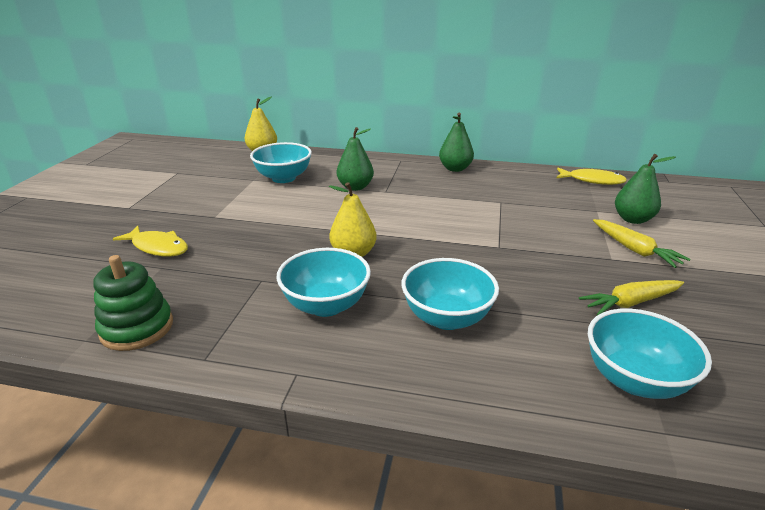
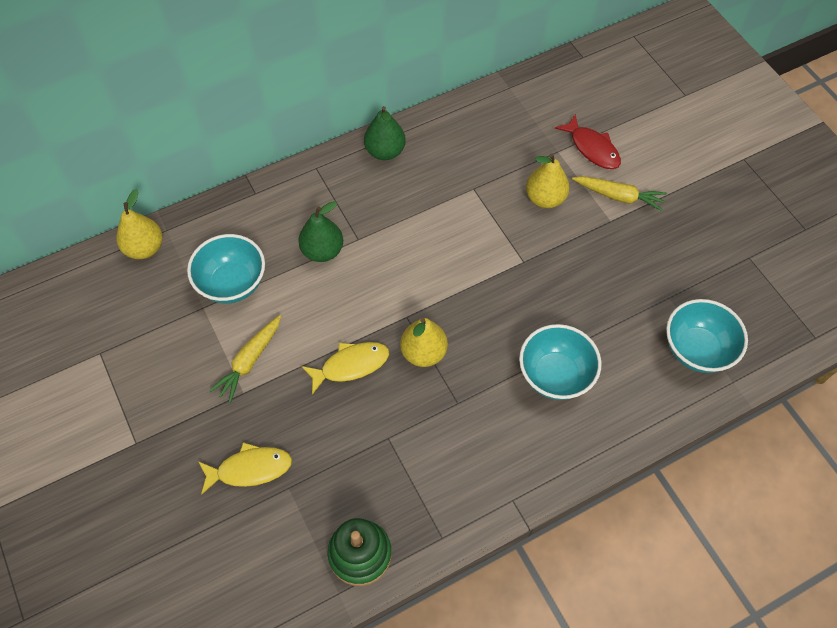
camera: 40 degrees left, 30 degrees up
(326, 305) = (465, 426): turquoise bowl -> none
(558, 226) = (545, 198): none -> yellow pear
(592, 180) = (522, 96): yellow fish -> yellow fish (350, 365)
(630, 303) = (653, 270): yellow carrot -> yellow carrot (249, 361)
(632, 219) = (592, 148): green pear -> red fish

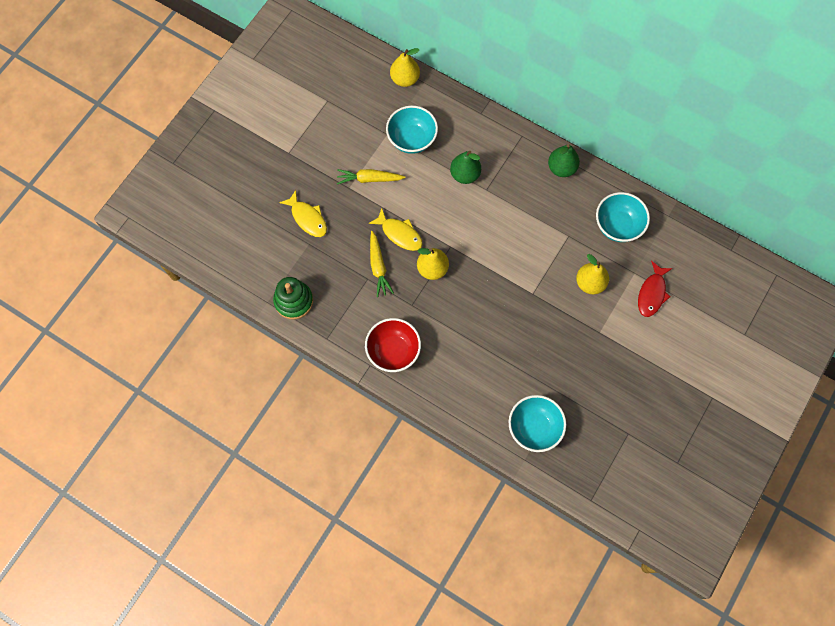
camera: 60 degrees right, 10 degrees up
(509, 459) = (393, 351): none -> red bowl
(555, 375) = (463, 351): turquoise bowl -> turquoise bowl (617, 226)
(618, 196) = (623, 328): yellow carrot -> yellow carrot (378, 267)

